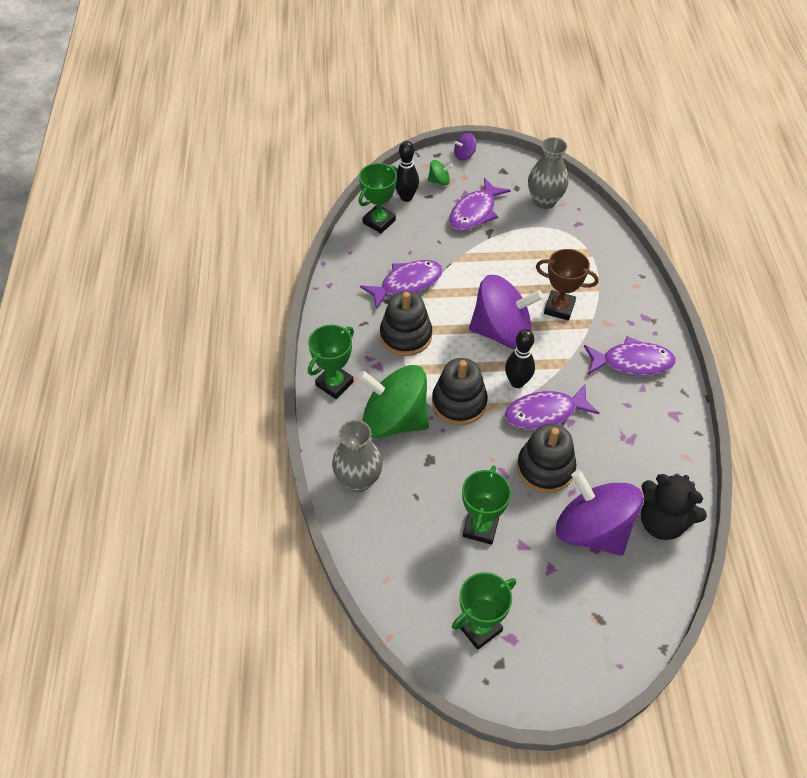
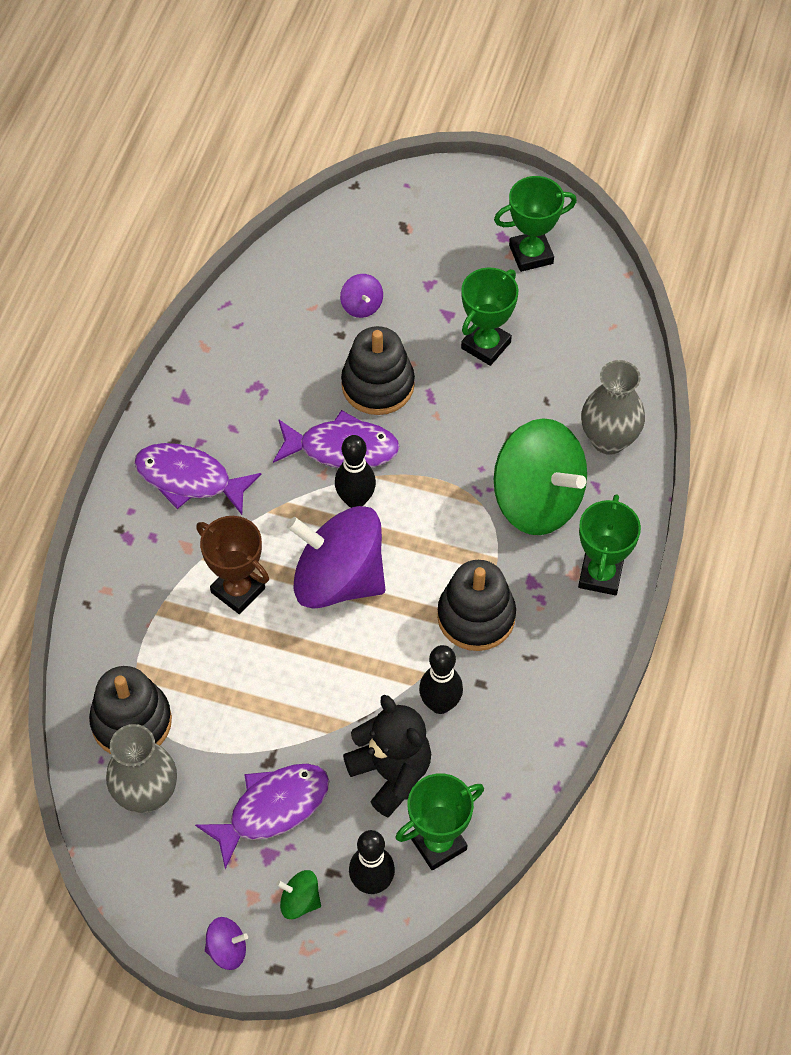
camera: 160 degrees left, 5 degrees up
(334, 383) = (600, 575): green trophy -> green trophy turned 45 degrees counterclockwise
(407, 284) = (440, 704): purple fish -> black bowling pin
(459, 402) = (444, 497): black stacking toy -> black stacking toy (131, 722)
(592, 530) = (361, 306): purple spinning top -> purple spinning top, size x0.41
(662, 522) = (279, 290): black teddy bear -> black teddy bear (391, 773)

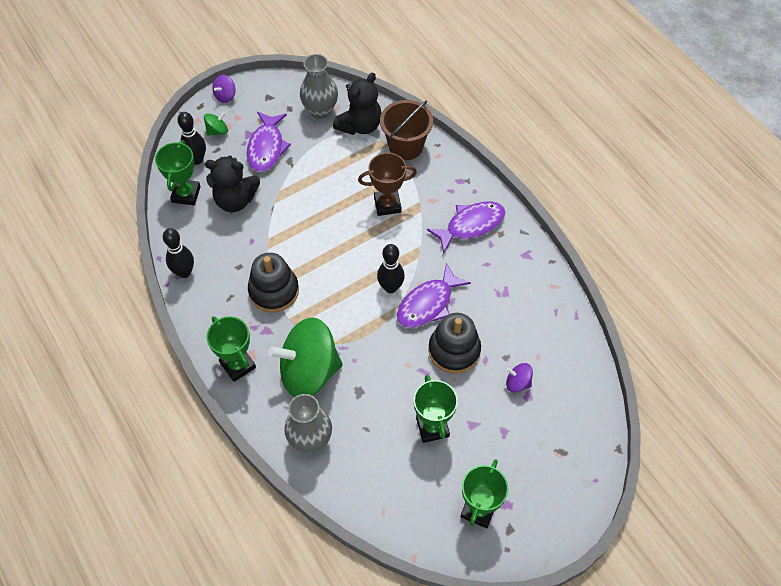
camera: 130 degrees right, 0 degrees up
(122, 638) = (405, 146): none -> brown bucket
(131, 722) = (360, 125): black stacking toy -> black teddy bear
(338, 579) = (352, 248): purple spinning top -> none
(440, 704) = (246, 242): black bowling pin -> black bowling pin (184, 272)

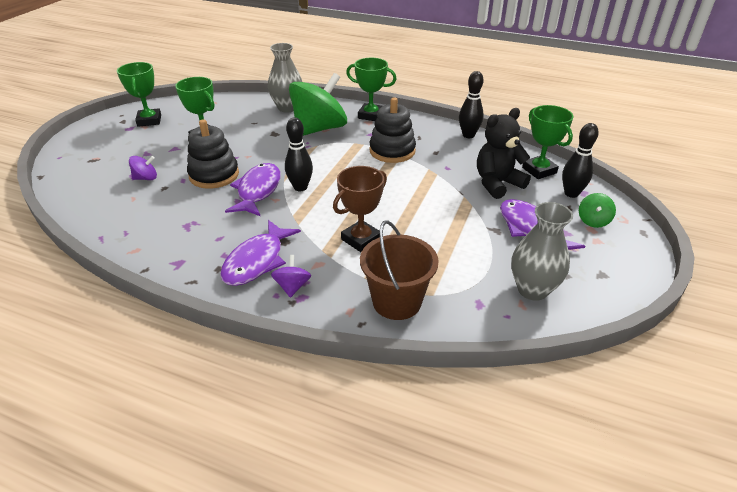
camera: 145 degrees right, 20 degrees down
(225, 96) = (639, 252): purple spinning top -> purple spinning top (292, 286)
(360, 125) = (472, 297): black teddy bear -> none

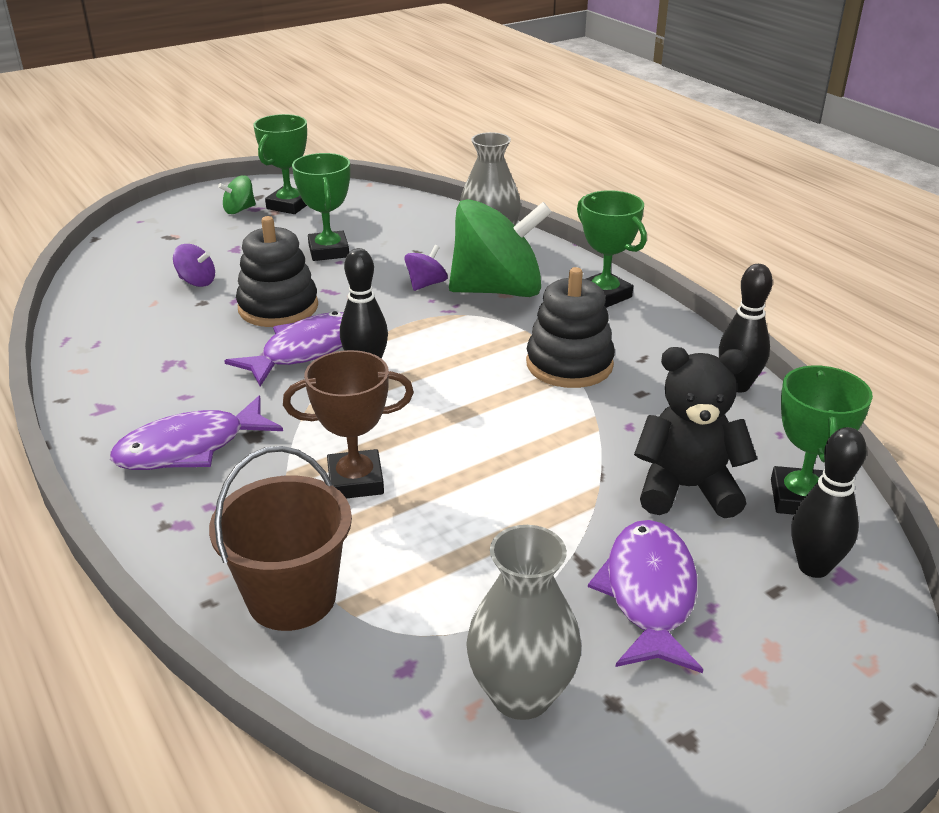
camera: 35 degrees right, 5 degrees down
(292, 286) = (188, 504): purple spinning top -> purple spinning top (426, 284)
(593, 221) = (795, 636): green spinning top -> green spinning top (239, 210)

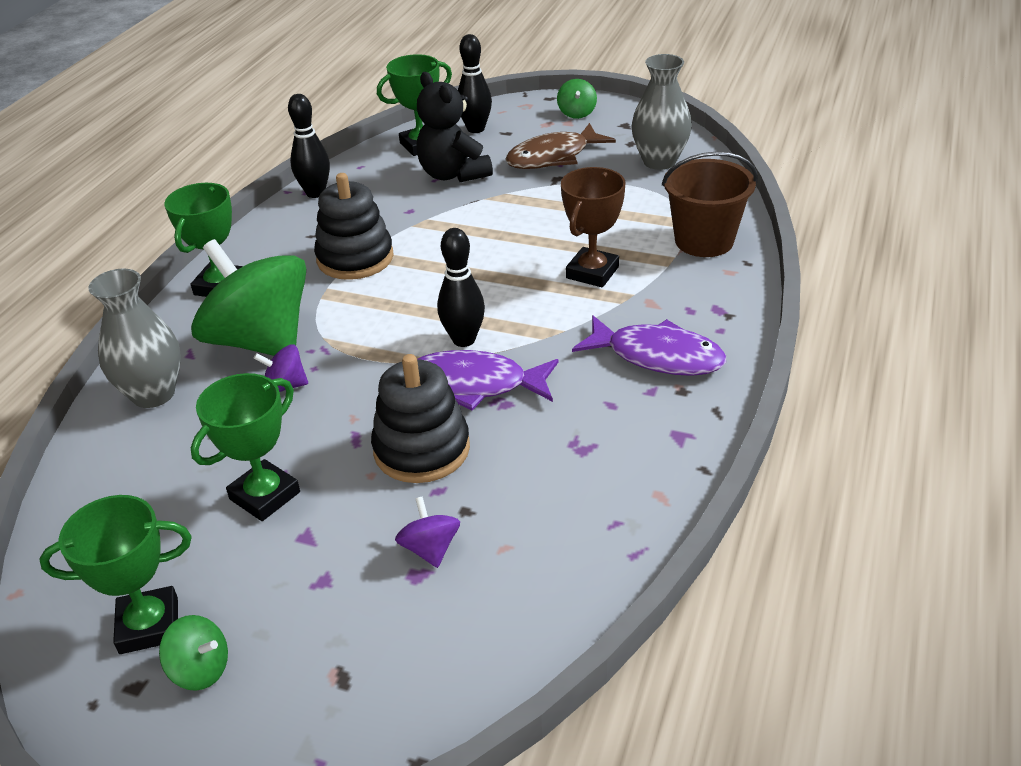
camera: 125 degrees left, 5 degrees up
(355, 481) = (592, 272): brown trophy -> brown trophy turned 75 degrees clockwise
(649, 594) = (553, 157): purple fish -> brown fish
(785, 706) = (576, 113): none -> green spinning top

